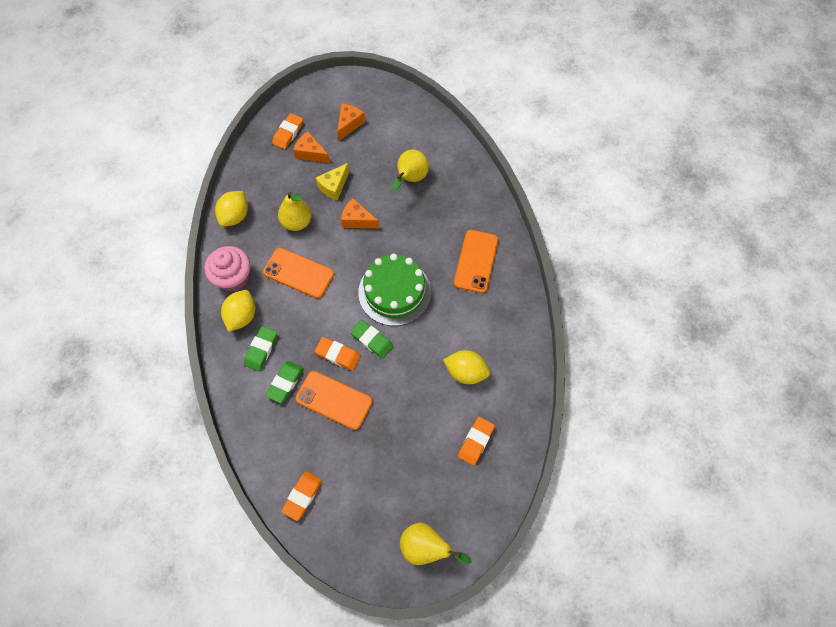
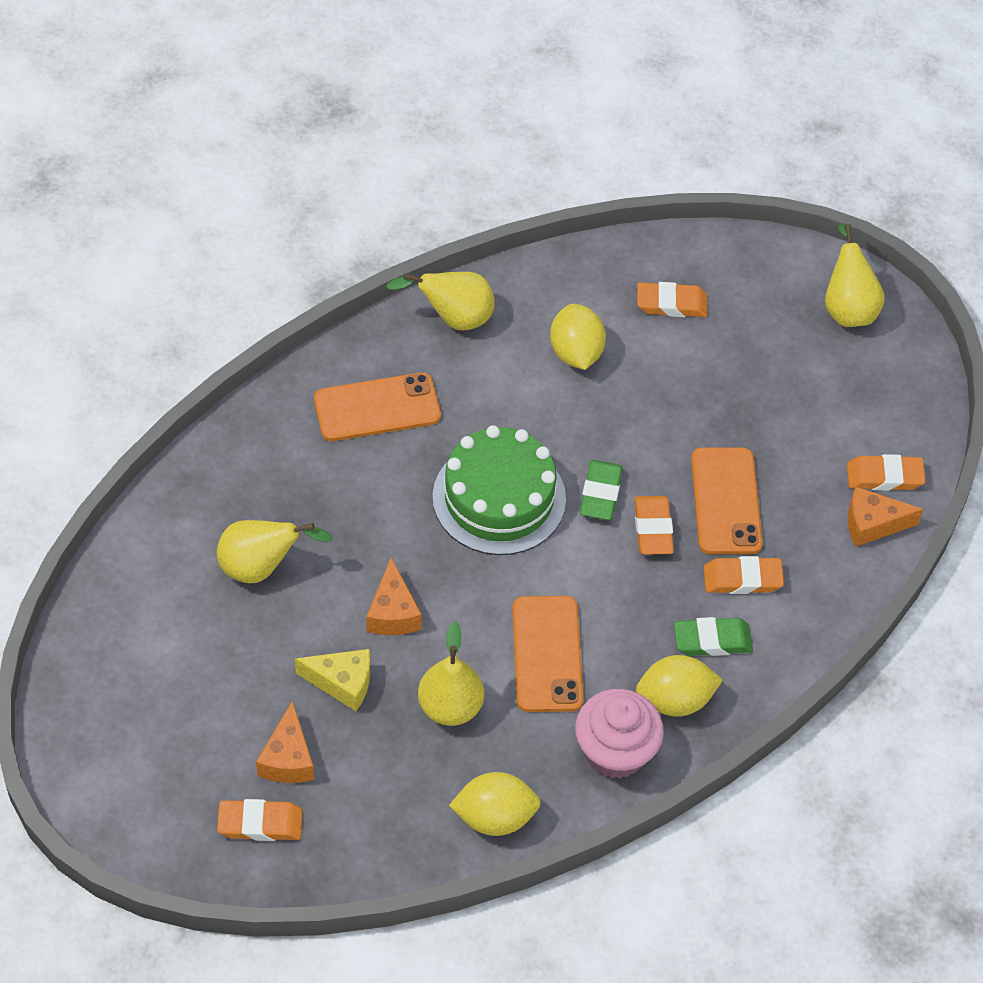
camera: 120 degrees left, 10 degrees down
(285, 383) = (742, 579): green eraser -> orange eraser
(349, 124) = (185, 724): orange cheese -> orange cheese (872, 524)
(517, 321) = (453, 318): none -> yellow pear

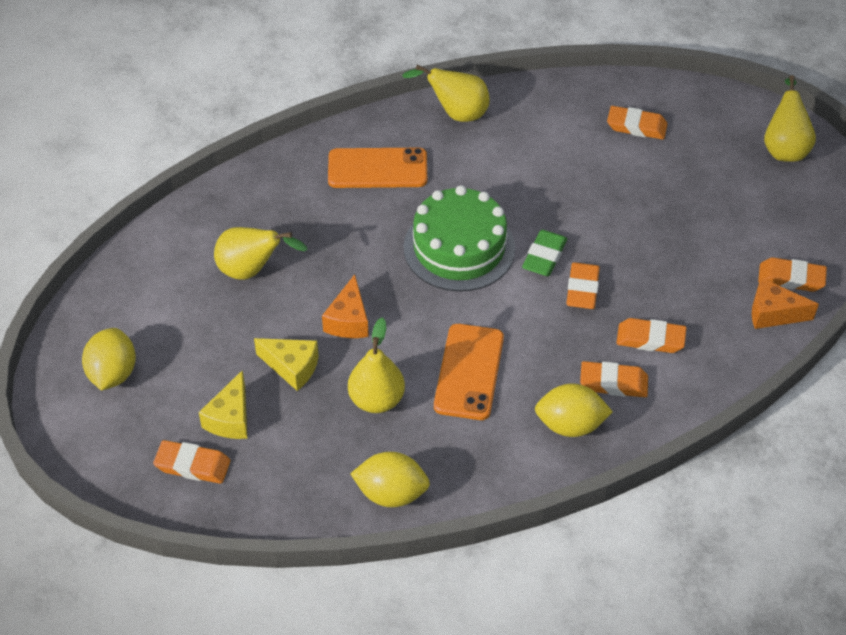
camera: 15 degrees right, 5 degrees down
(288, 758) = (230, 418): orange cheese -> yellow cheese
(576, 352) = (549, 151): yellow lemon -> yellow lemon (113, 373)
(615, 751) = (508, 458): pink cupcake -> none
(712, 640) = (613, 383): green eraser -> orange eraser
(725, 501) = (649, 277): orange phone -> none

